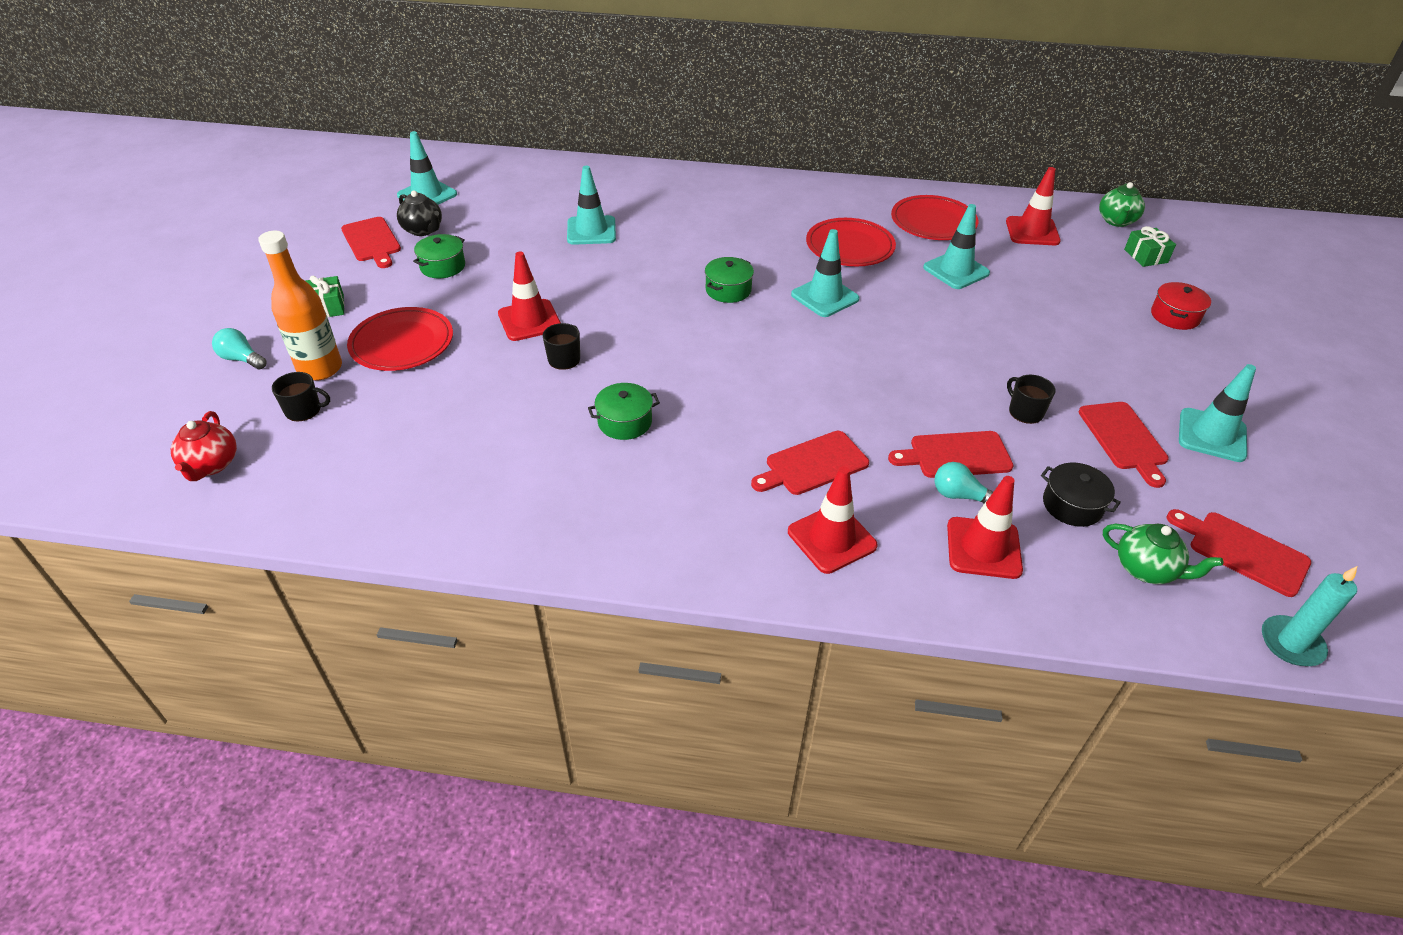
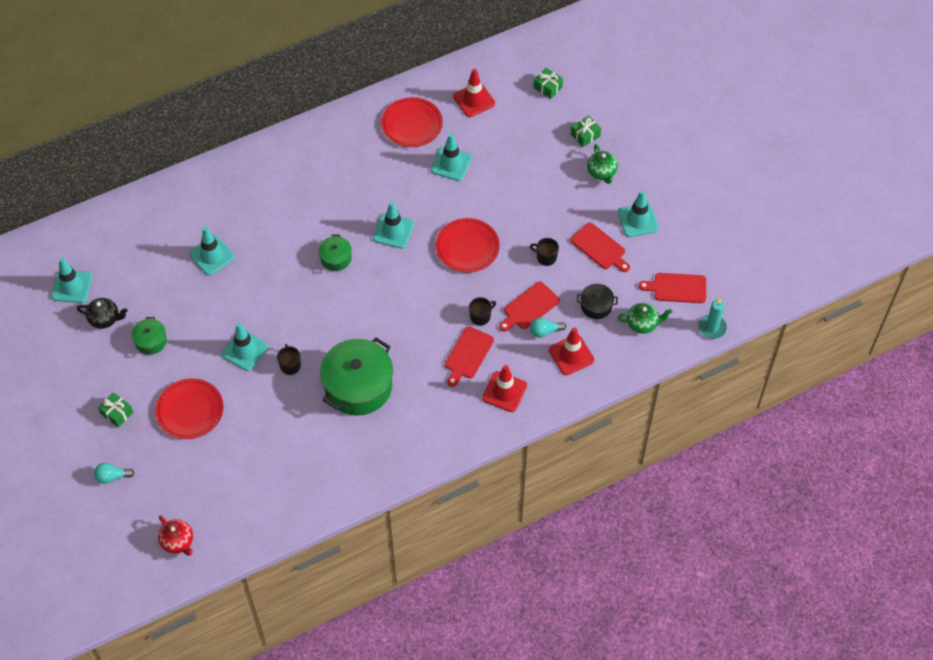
camera: 35 degrees left, 15 degrees up
(304, 410) = (186, 484): black mug -> black mug (480, 316)
(320, 369) = (164, 455): orange bottle -> none
(372, 241) = (83, 348): red cutting board -> none
(529, 320) = (245, 350): red traffic cone -> turquoise traffic cone
(625, 422) = (358, 386): green pot -> green pot, size x2.09
(849, 246) = (378, 177): red plate -> red plate (467, 247)
(1116, 221) = (516, 61): green teapot -> green teapot (601, 172)
(1175, 316) = (585, 135): red pot -> green gift

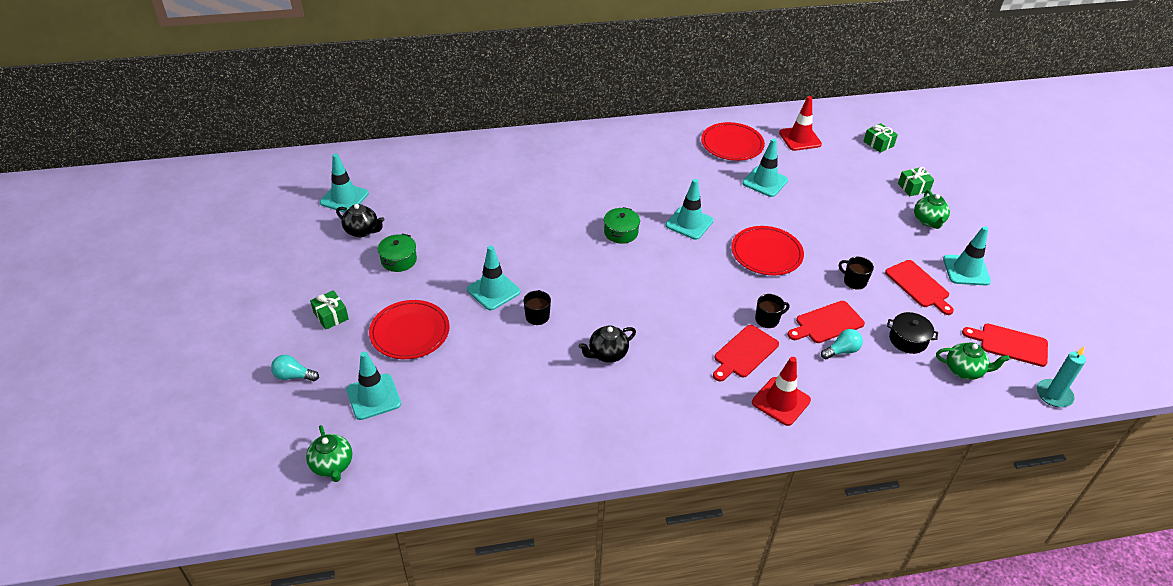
camera: 15 degrees right, 15 degrees down
(178, 542) = (332, 465): red teapot -> green teapot
(212, 256) = (494, 203): turquoise traffic cone -> turquoise traffic cone (373, 397)
(358, 386) = (607, 354): green pot -> black teapot
(545, 331) = (841, 351): turquoise light bulb -> turquoise light bulb turned 150 degrees clockwise
(571, 355) = (870, 382): red traffic cone -> none

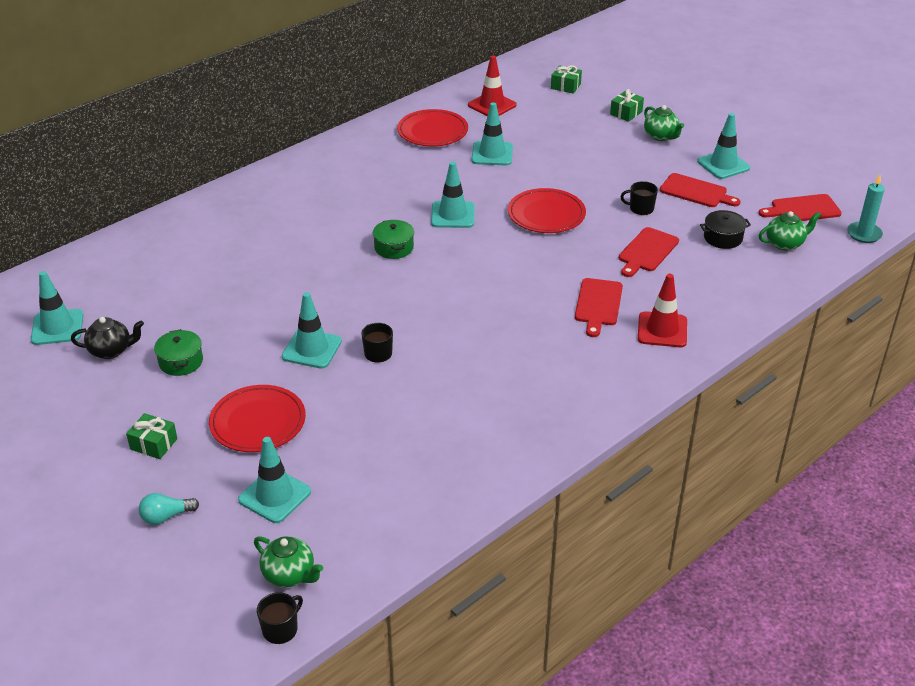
camera: 30 degrees left, 5 degrees down
(607, 354) = (475, 357): black teapot -> none
(767, 319) = (594, 269): black mug -> black mug (281, 629)
(841, 351) = (677, 268): turquoise light bulb -> none

